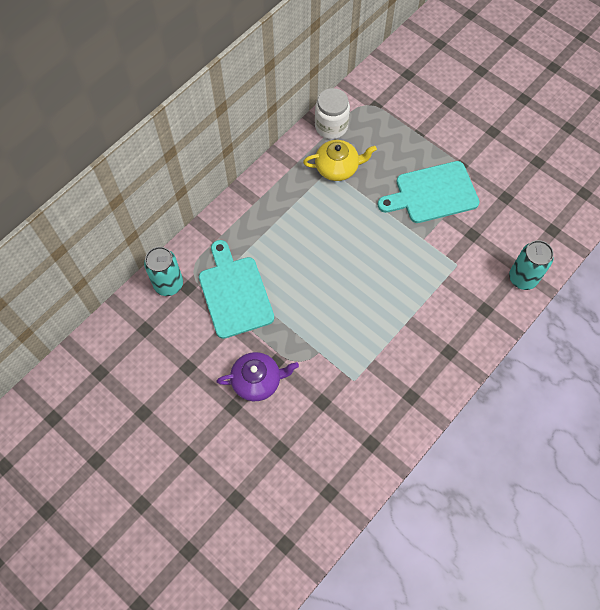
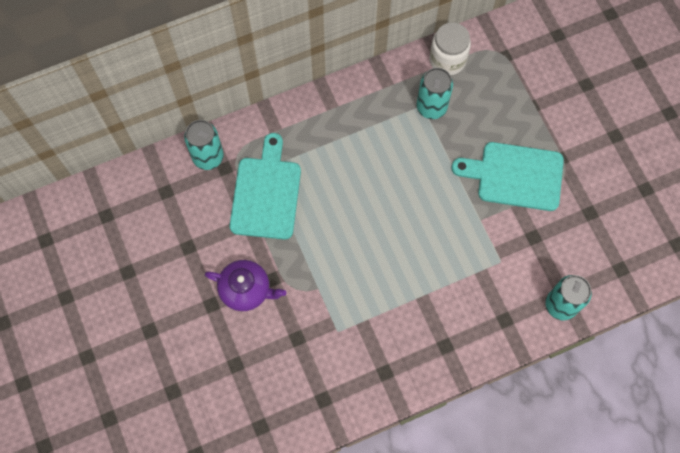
camera: 25 degrees right, 5 degrees up
(337, 168) = (431, 107): yellow teapot -> turquoise can

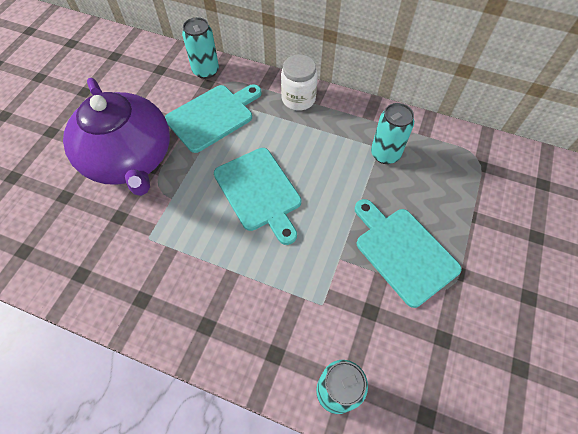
camera: 45 degrees right, 10 degrees down
(246, 289) = (130, 159): purple teapot -> purple teapot, size x1.99
(375, 223) = (259, 192): none -> turquoise cutting board
(447, 60) = (430, 135): white jar -> white jar (298, 99)

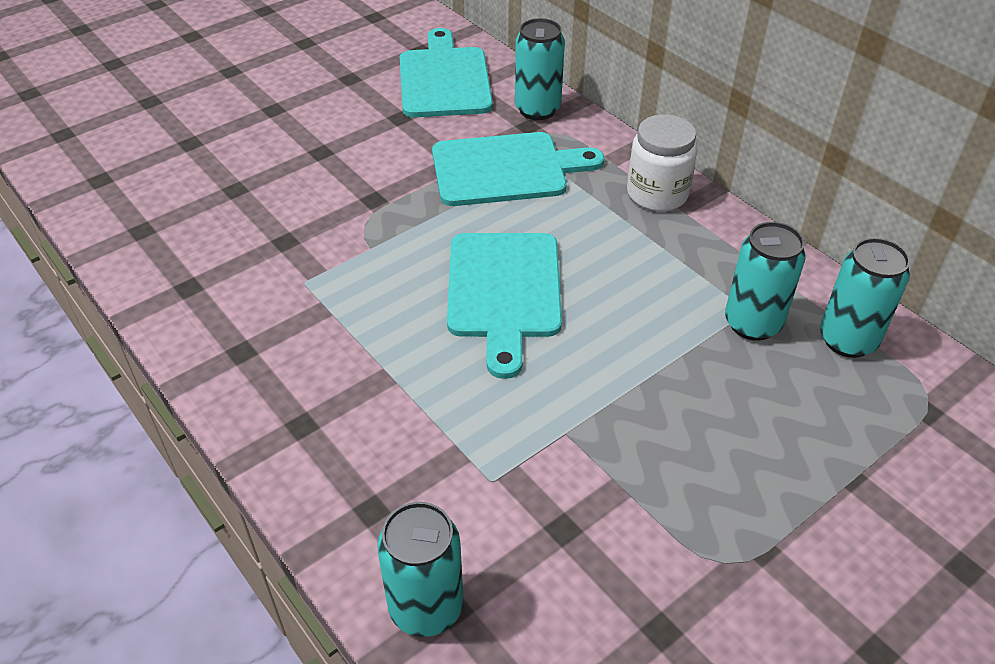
camera: 30 degrees right, 15 degrees down
(130, 159) = (350, 178): purple teapot -> none
(403, 252) = (682, 473): turquoise cutting board -> turquoise cutting board (444, 79)
(429, 143) = (847, 340): none -> turquoise can

